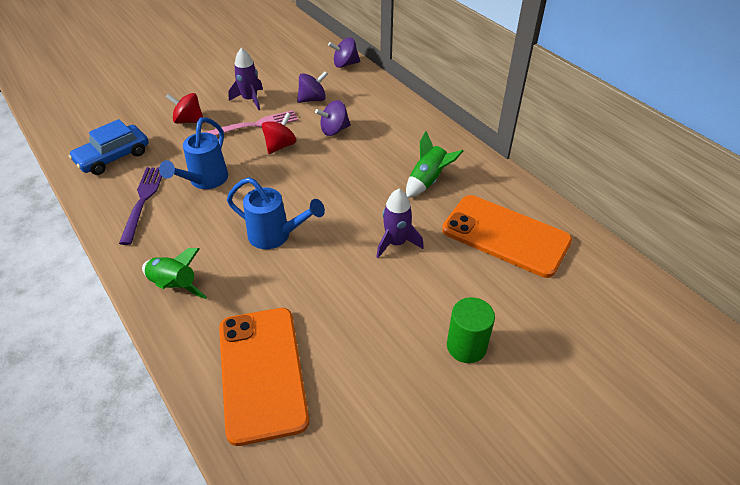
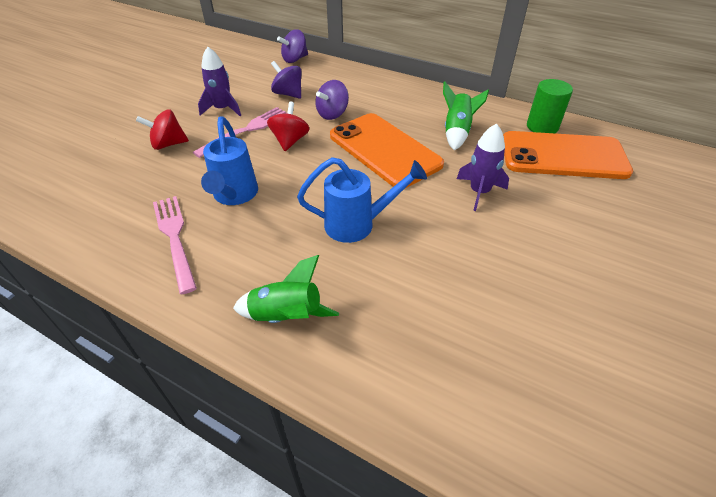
camera: 25 degrees left, 0 degrees up
(113, 157) = (100, 204): blue car -> none
(143, 201) = (174, 238): purple fork -> pink fork
(262, 372) = (466, 370): orange phone -> orange phone (384, 150)
(312, 99) = (288, 94): purple spinning top -> purple spinning top turned 90 degrees counterclockwise
(466, 346) = (627, 260): green cylinder -> green cylinder (542, 127)

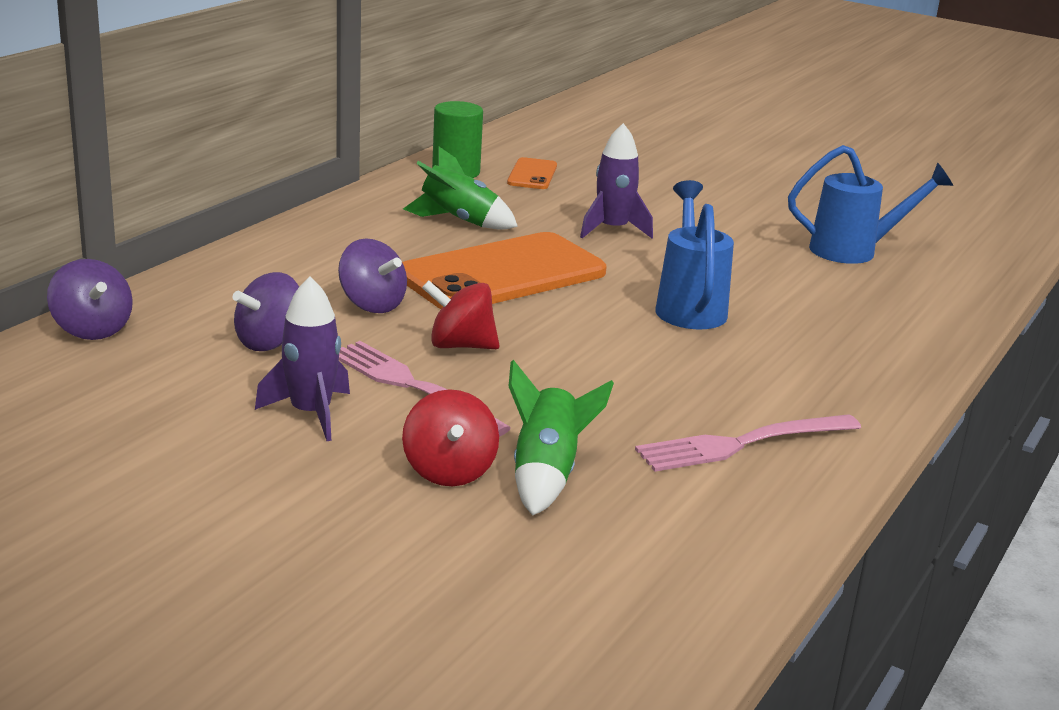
camera: 90 degrees left, 20 degrees down
(234, 196) = (629, 395): blue watering can -> blue watering can (854, 251)
(286, 316) = (869, 359): green rocket -> green rocket (546, 475)
(563, 156) = (532, 174): orange phone -> orange phone, size x0.46

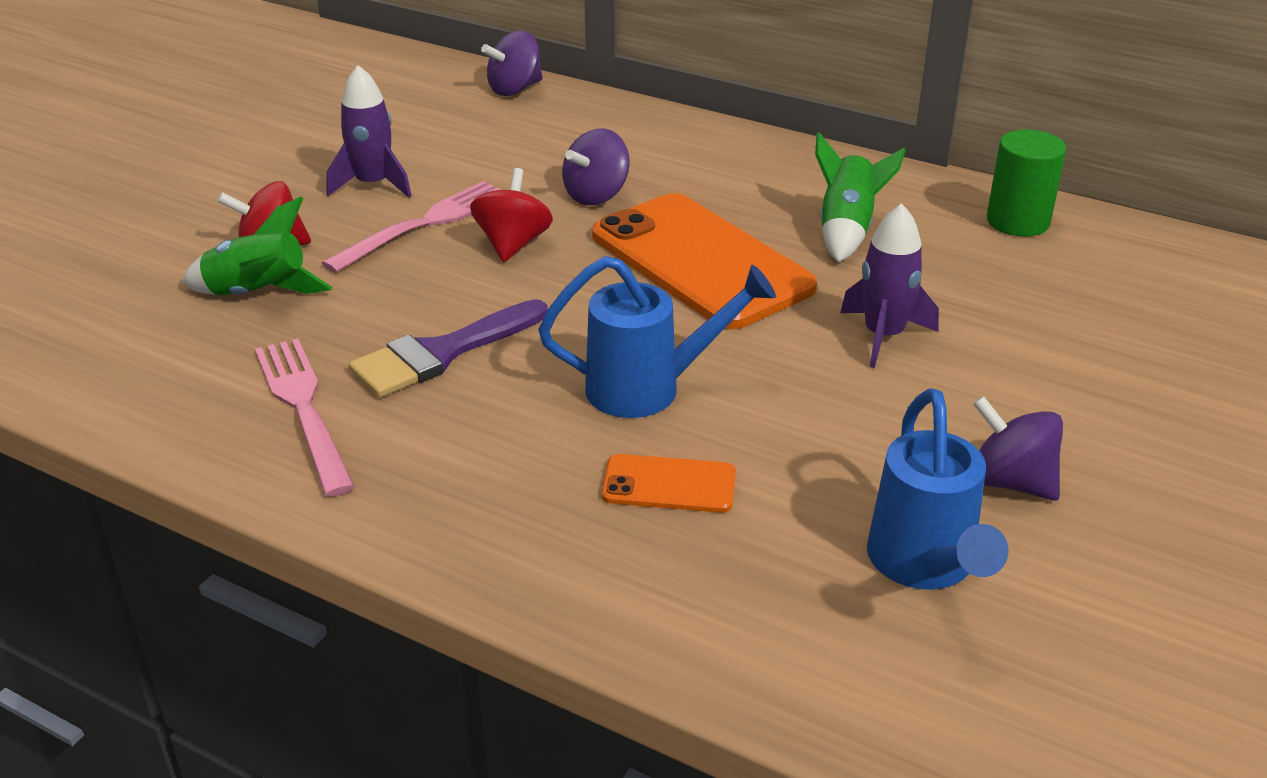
camera: 90 degrees right, 10 degrees up
(269, 342) = (505, 157): purple spinning top -> purple spinning top (1010, 482)
(532, 174) = (1053, 274): orange phone -> orange phone (669, 484)
(648, 382) = (441, 353): none -> purple brush

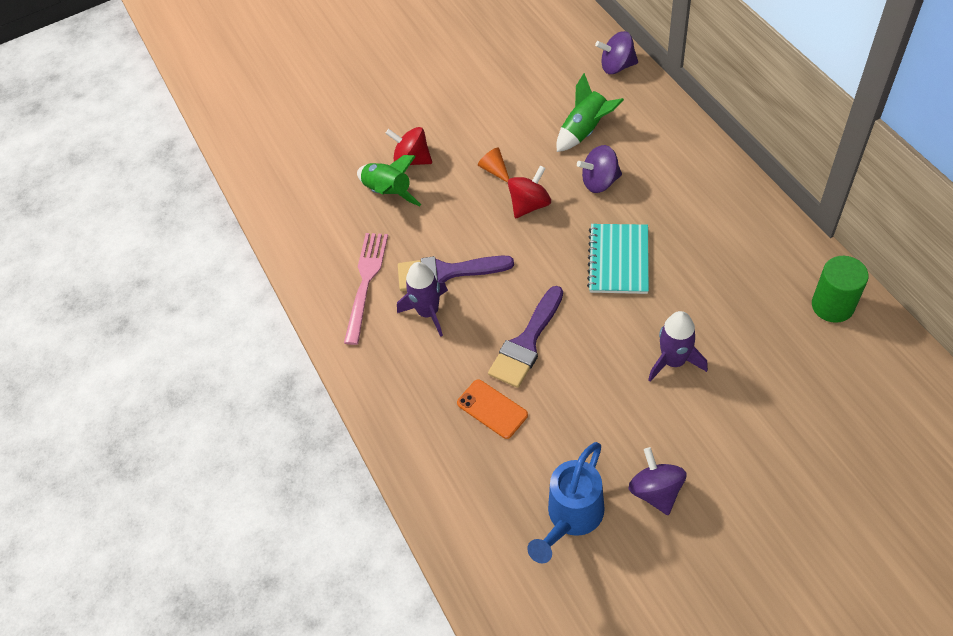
camera: 40 degrees right, 20 degrees up
(373, 184) = (489, 126): purple rocket -> purple rocket (428, 312)
(424, 224) = (495, 170): pink fork -> orange cone
(650, 389) = (526, 342): blue watering can -> purple brush
(700, 261) = (618, 260): orange phone -> turquoise notebook
(846, 230) = (720, 269): green rocket -> green rocket (585, 131)

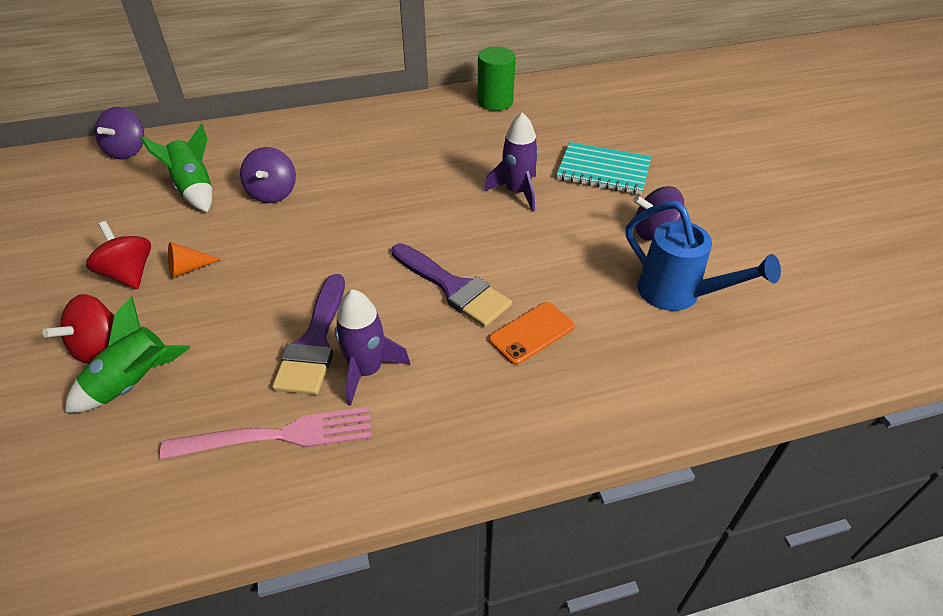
camera: 85 degrees left, 10 degrees down
(366, 282) = (278, 435): pink fork -> pink fork turned 150 degrees clockwise
(529, 205) = (264, 249): red spinning top -> red spinning top (129, 274)
(618, 260) = (382, 201): turquoise notebook -> turquoise notebook (603, 171)

